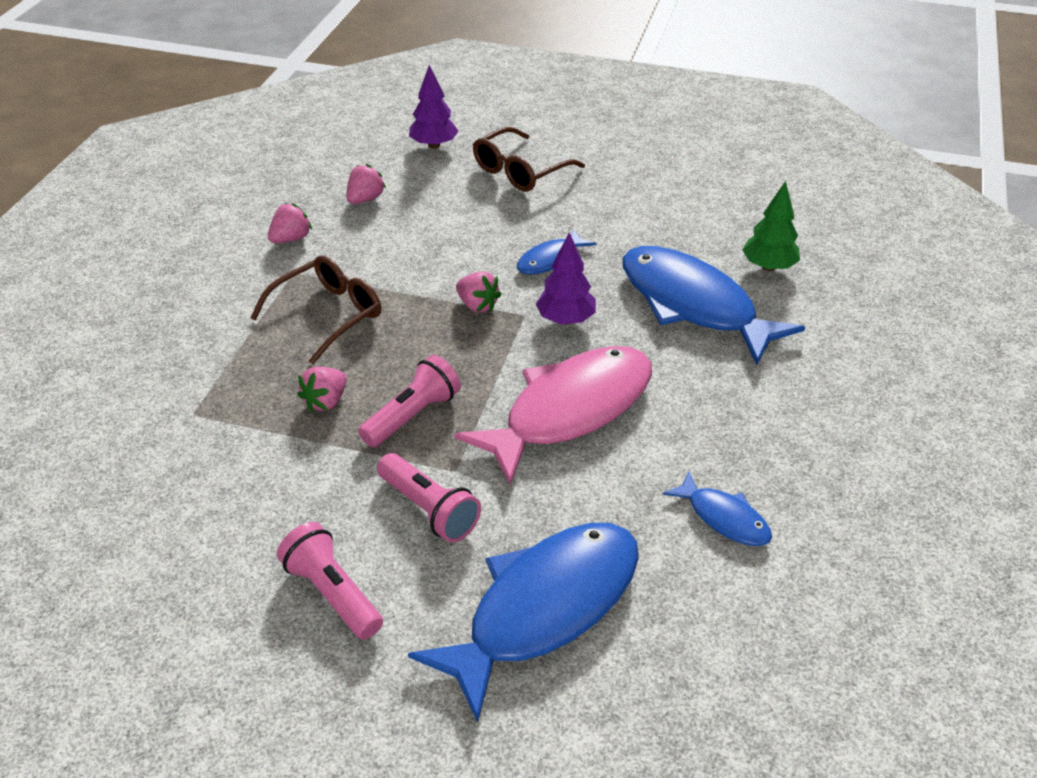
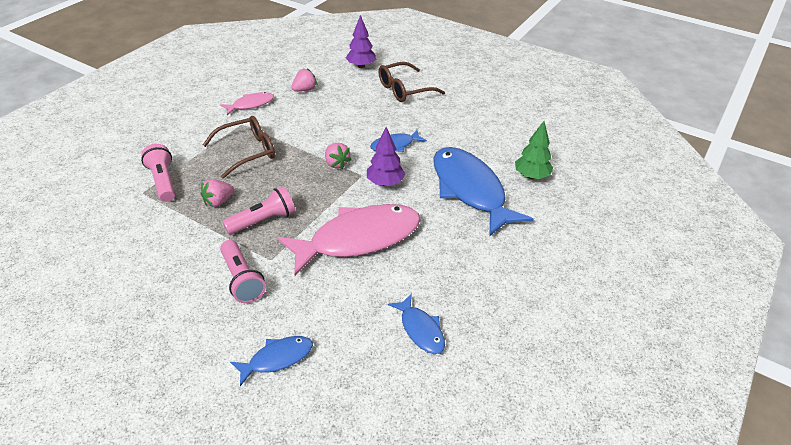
camera: 15 degrees right, 0 degrees up
(291, 239) = (251, 104): pink strawberry -> pink fish
(332, 593) = (159, 316): pink flashlight -> pink flashlight (163, 181)
(544, 608) = (277, 359): blue fish -> blue fish, size x0.47

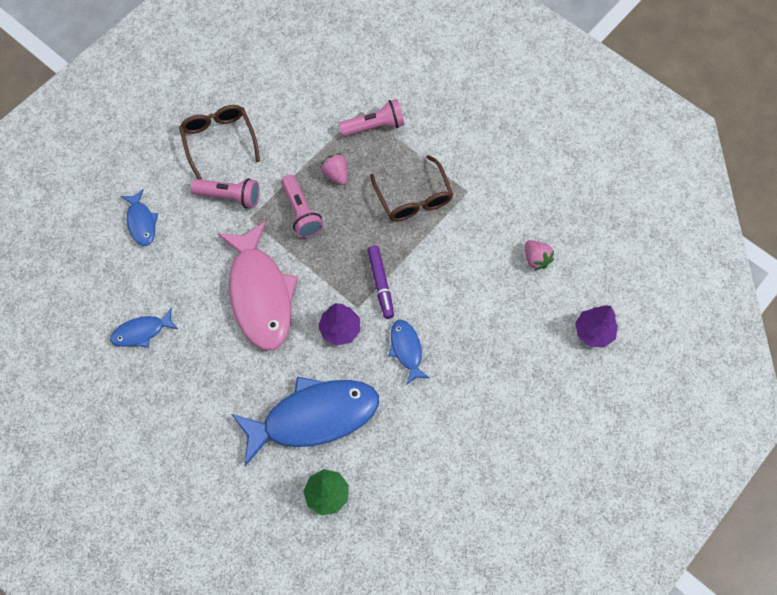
camera: 100 degrees right, 25 degrees up
(242, 279) = (230, 196): pink flashlight -> pink flashlight turned 150 degrees counterclockwise
(251, 104) = (506, 200): pink fish -> none
(336, 163) = (381, 284): pink strawberry -> purple marker
(404, 89) = (528, 379): brown glasses -> brown glasses (219, 140)

